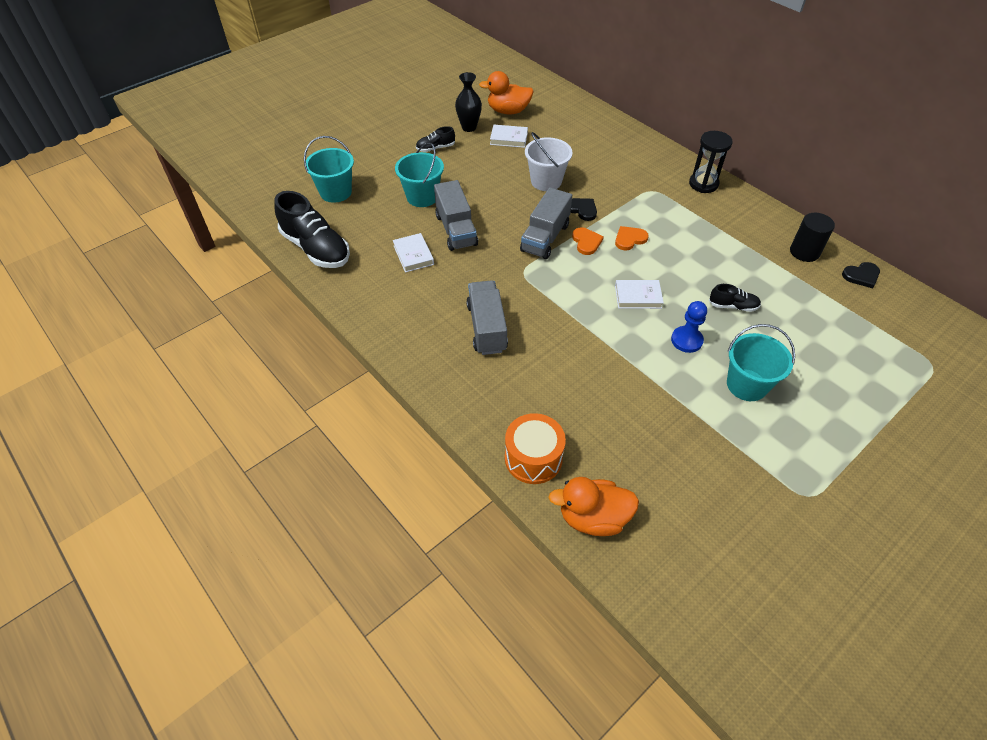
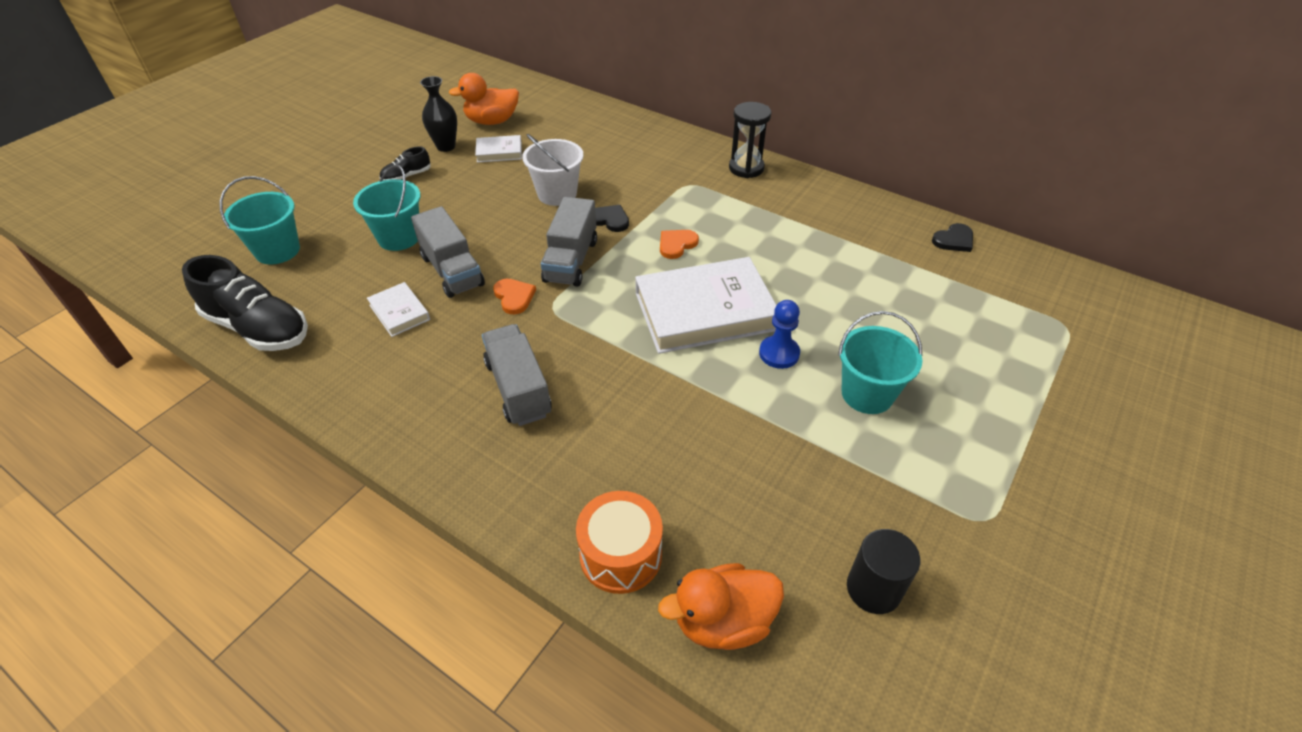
camera: 15 degrees left, 5 degrees down
(586, 242) = (624, 257): orange heart -> orange heart (514, 297)
(638, 297) = (705, 311): white book -> white book, size x2.18
(733, 306) = (821, 301): black shoe -> none
(804, 252) = (883, 225): black cylinder -> black cylinder (873, 589)

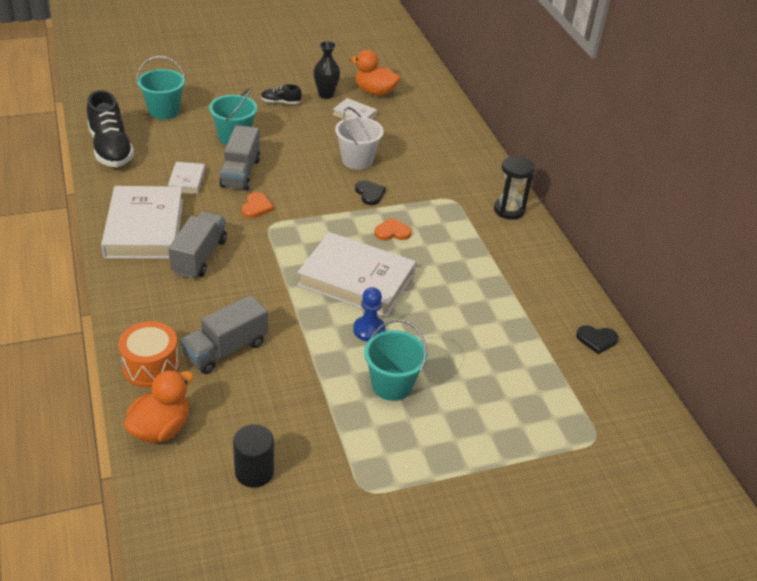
camera: 35 degrees right, 5 degrees down
(414, 396) = (145, 228): none -> white book
(571, 261) = (314, 205): grey truck -> grey truck (226, 349)
(723, 621) = (161, 428): orange duck -> orange duck turned 105 degrees clockwise

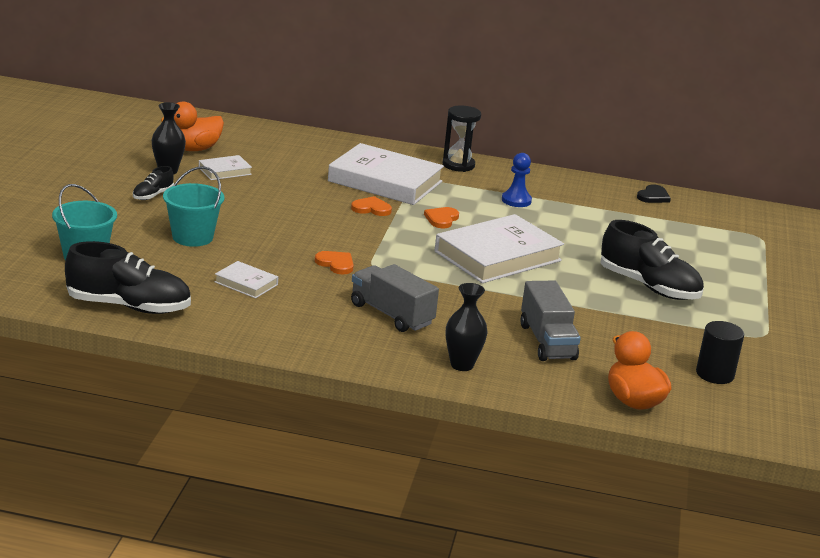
camera: 60 degrees left, 15 degrees down
(145, 228) = (311, 328): white book -> white book (385, 181)
(147, 314) = (462, 365): none -> black vase
(151, 366) = (543, 383): orange drum -> none
(240, 173) = (265, 253): grey truck -> none
(357, 160) = (308, 196): white bucket -> none
(369, 330) = (571, 273): blue pawn -> blue pawn (516, 200)
(370, 194) = (371, 208): black heart -> orange heart
(392, 385) = (649, 287): turquoise bucket -> black shoe

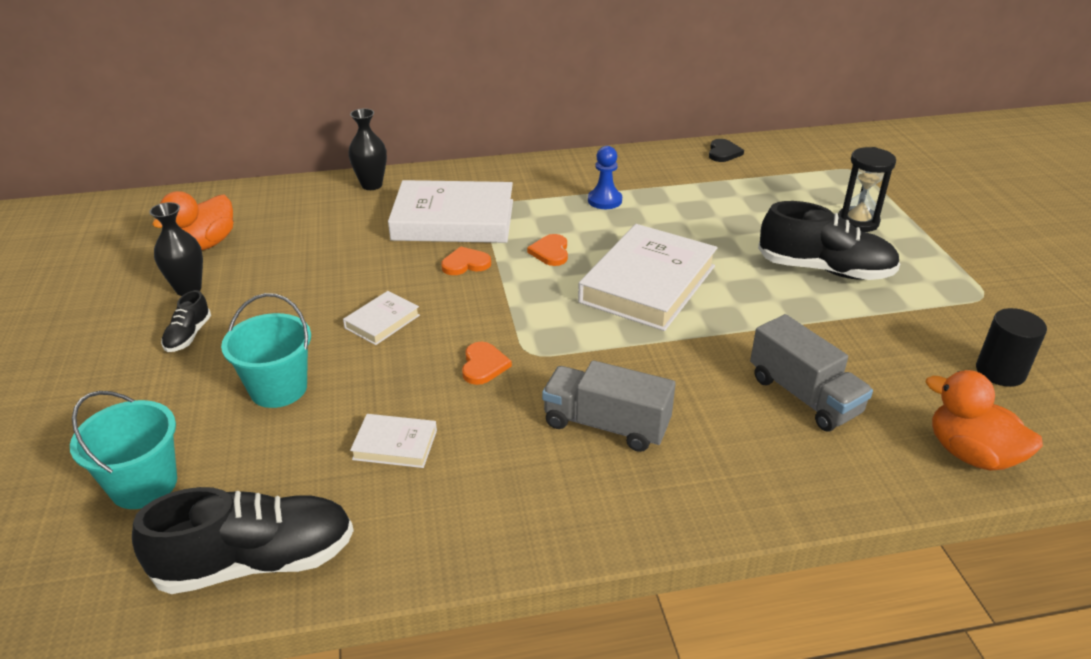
camera: 20 degrees left, 10 degrees up
(225, 171) = (260, 265): white book -> white book (382, 321)
(336, 264) = (483, 365): orange heart -> orange heart turned 75 degrees clockwise
(458, 165) = (513, 173): black hourglass -> black hourglass (858, 222)
(462, 365) = (749, 479): black vase -> black vase (372, 185)

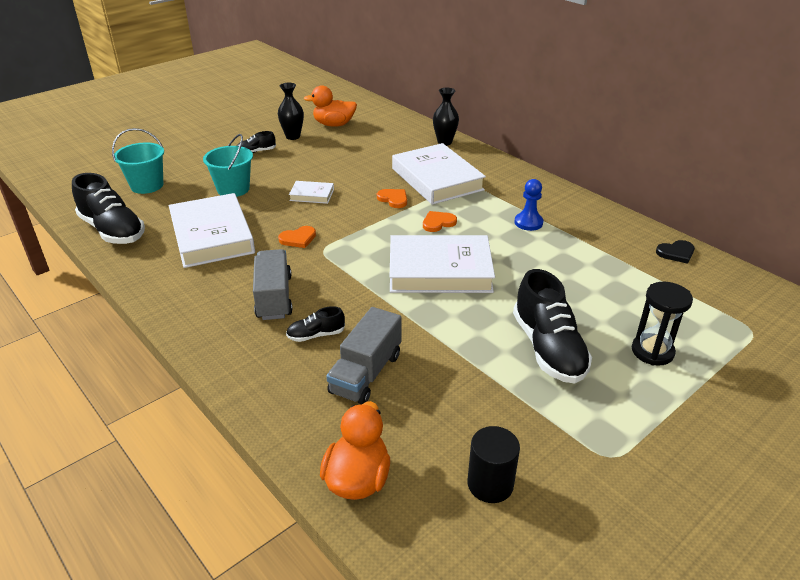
camera: 60 degrees right, 0 degrees up
(395, 445) = (212, 236): white book -> white book, size x2.18
(710, 412) = (316, 335): none -> black shoe

